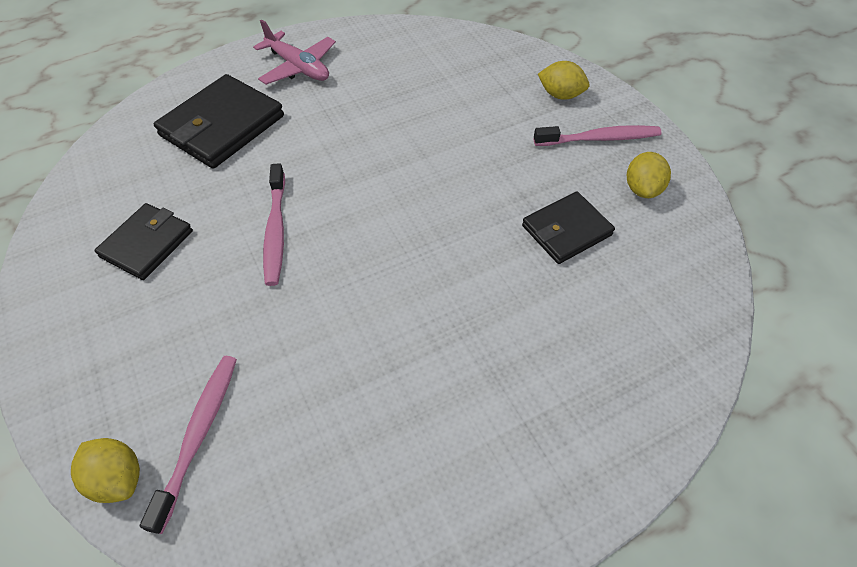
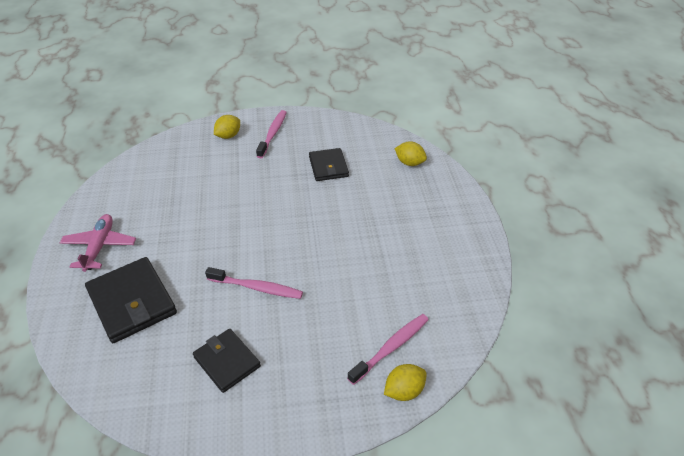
camera: 70 degrees left, 10 degrees down
(198, 436) = (391, 348): pink toothbrush -> pink toothbrush turned 105 degrees clockwise
(298, 67) = (100, 247): pink plane -> pink plane turned 60 degrees counterclockwise
(642, 189) = (317, 132): yellow lemon -> yellow lemon (409, 163)

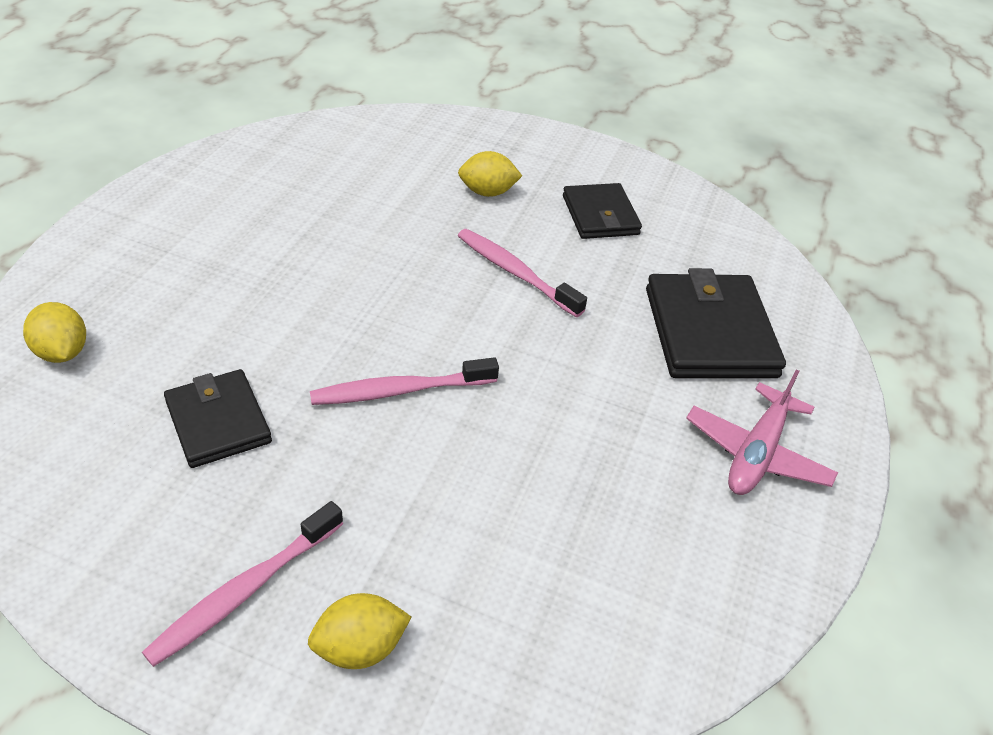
camera: 155 degrees left, 0 degrees up
(328, 167) = (218, 422): black wallet -> black wallet turned 45 degrees counterclockwise
(391, 348) = (402, 152): pink toothbrush -> pink toothbrush (401, 390)
(404, 391) = (424, 122): yellow lemon -> yellow lemon (487, 192)

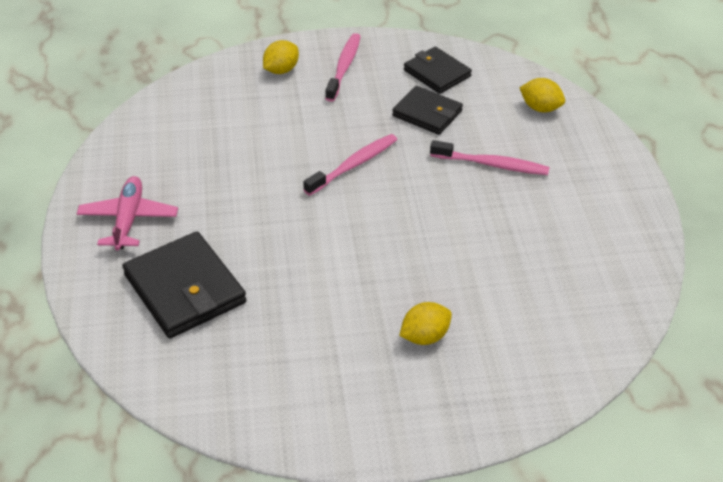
camera: 155 degrees right, 0 degrees up
(516, 273) = (346, 271): pink toothbrush -> pink toothbrush (491, 164)
(600, 215) = (319, 360): black wallet -> black wallet (437, 73)

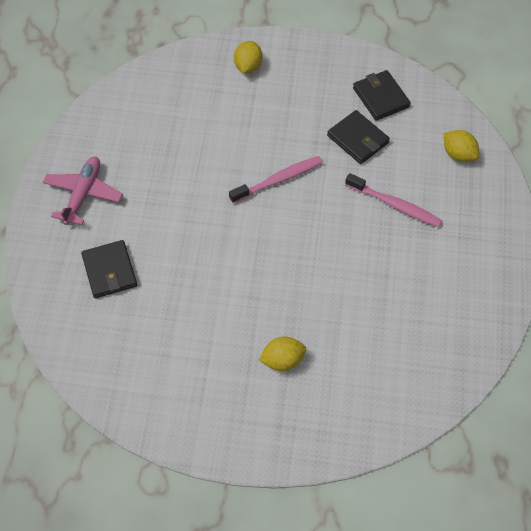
camera: 15 degrees right, 15 degrees up
(185, 289) = (109, 271): black wallet -> black wallet, size x0.63
(281, 70) = (248, 66): yellow lemon -> yellow lemon turned 45 degrees counterclockwise
(344, 67) = (302, 74): pink toothbrush -> none

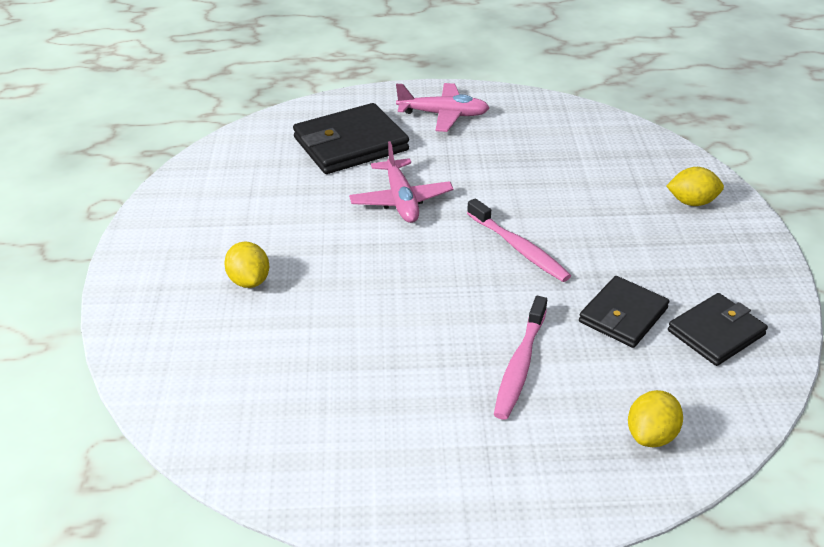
camera: 80 degrees right, 20 degrees down
(109, 271) = (350, 144): black wallet -> black wallet, size x1.58
(202, 245) = (401, 200): none -> pink plane

